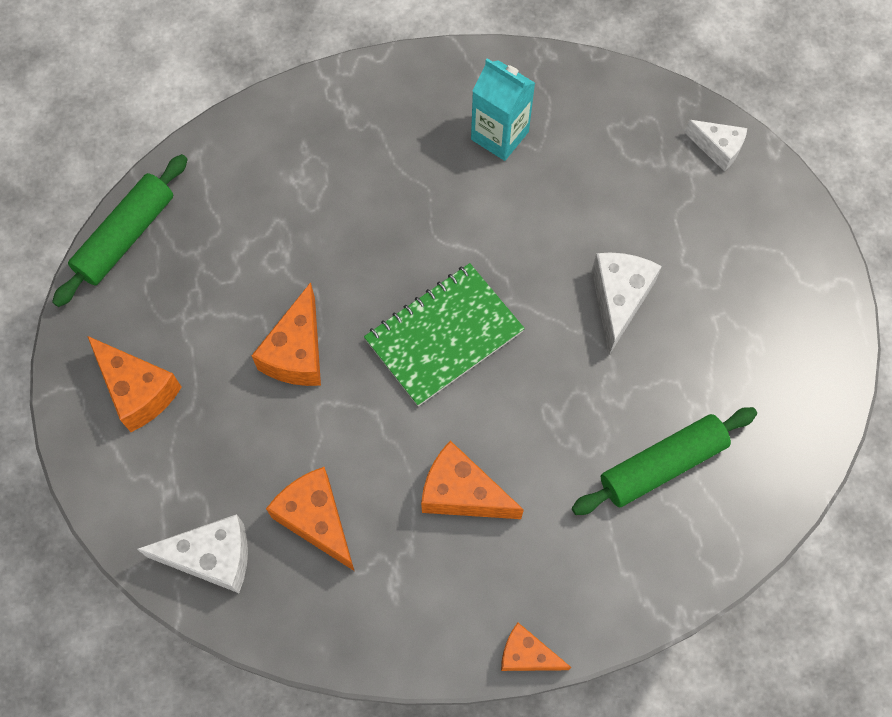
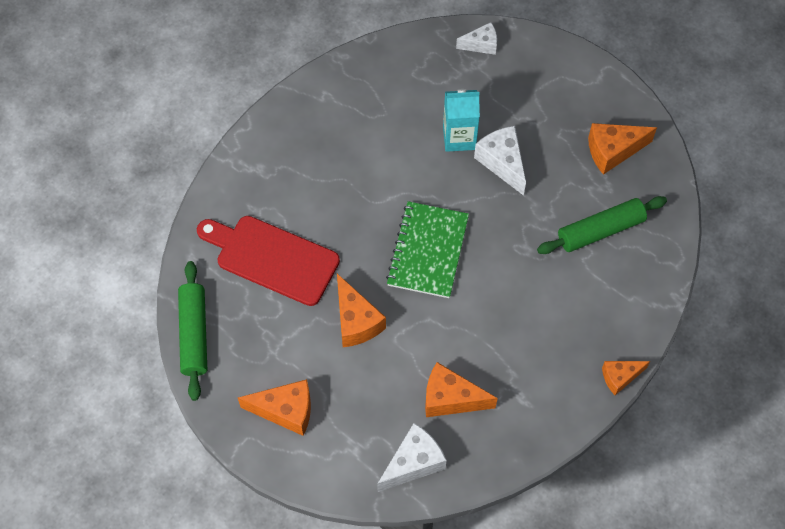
camera: 40 degrees left, 5 degrees down
(275, 217) = (272, 258): none -> red cutting board
(462, 493) = (513, 324): orange cheese -> orange cheese (613, 151)
(499, 135) = (357, 121): turquoise carton -> turquoise carton (459, 137)
(662, 465) = (600, 230): green rolling pin -> green rolling pin turned 45 degrees clockwise

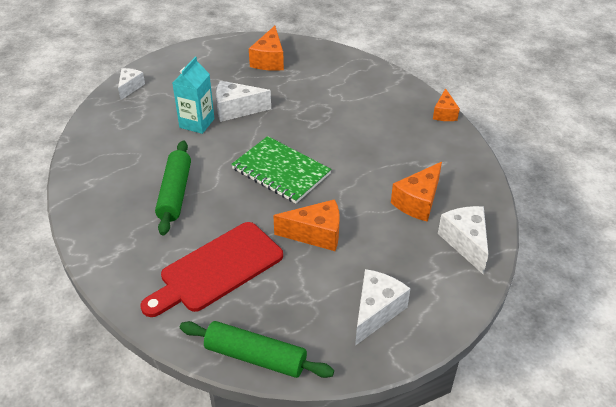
camera: 65 degrees left, 20 degrees down
(286, 411) = (376, 311): orange cheese -> white cheese
(600, 230) = (325, 85): green rolling pin -> green rolling pin (175, 193)

